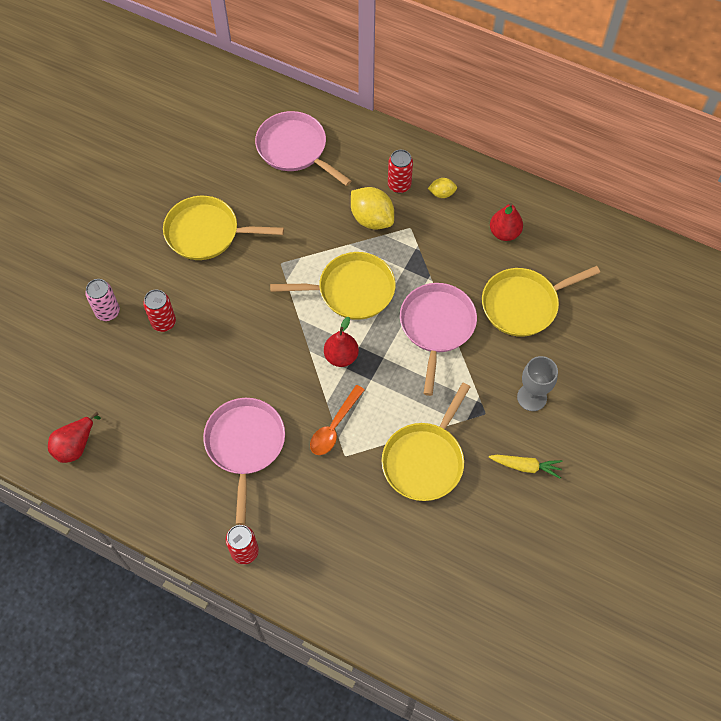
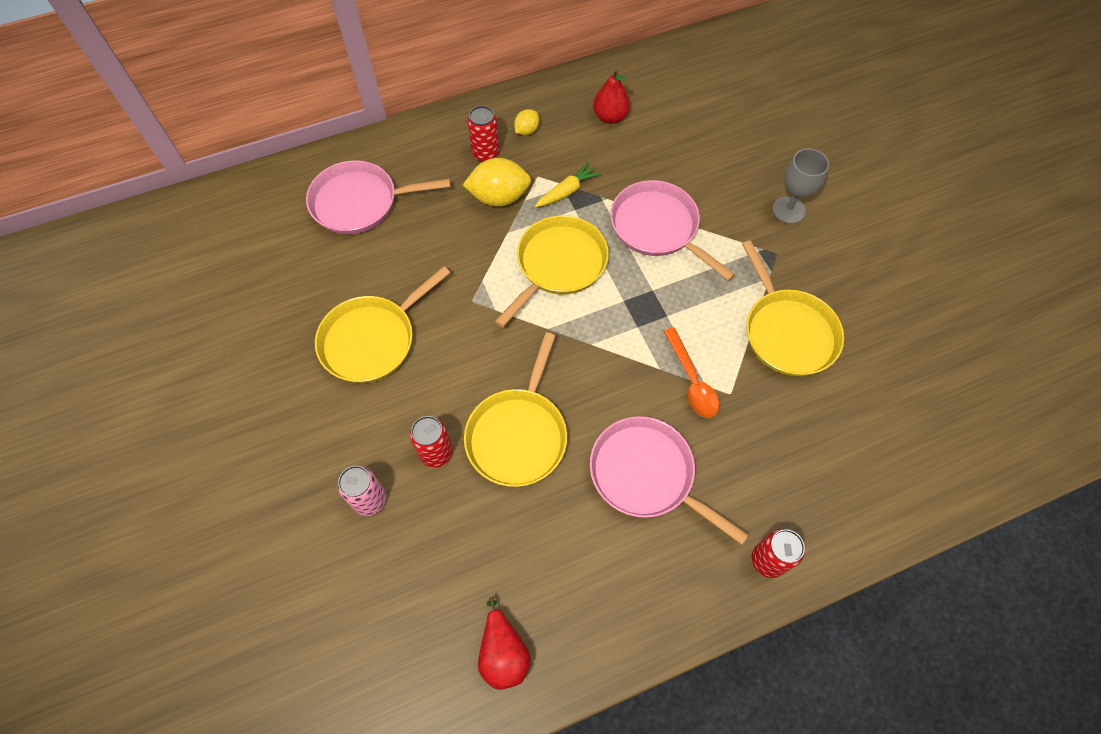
camera: 50 degrees left, 0 degrees up
(341, 356) = (621, 322): red pear -> none
(523, 304) = (692, 153): yellow pan -> yellow pan (518, 435)
(526, 466) = (853, 261): yellow carrot -> yellow carrot (567, 191)

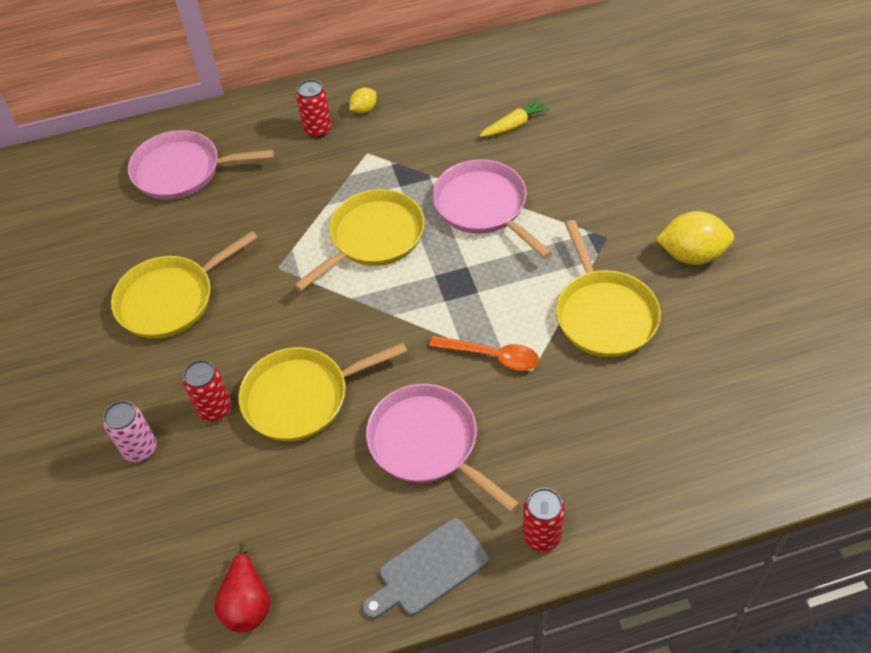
camera: 10 degrees right, 10 degrees down
(499, 197) = (324, 171): yellow lemon -> yellow lemon (691, 255)
(518, 435) = (301, 397): yellow pan -> yellow pan turned 45 degrees clockwise
(567, 191) = (395, 168): yellow carrot -> yellow carrot (514, 125)
(610, 117) = (453, 99): red pear -> none
(669, 604) = (428, 570): none -> grey cutting board
(692, 381) = (492, 356): orange spoon -> orange spoon turned 60 degrees counterclockwise
(788, 210) = (627, 195): grey goblet -> none

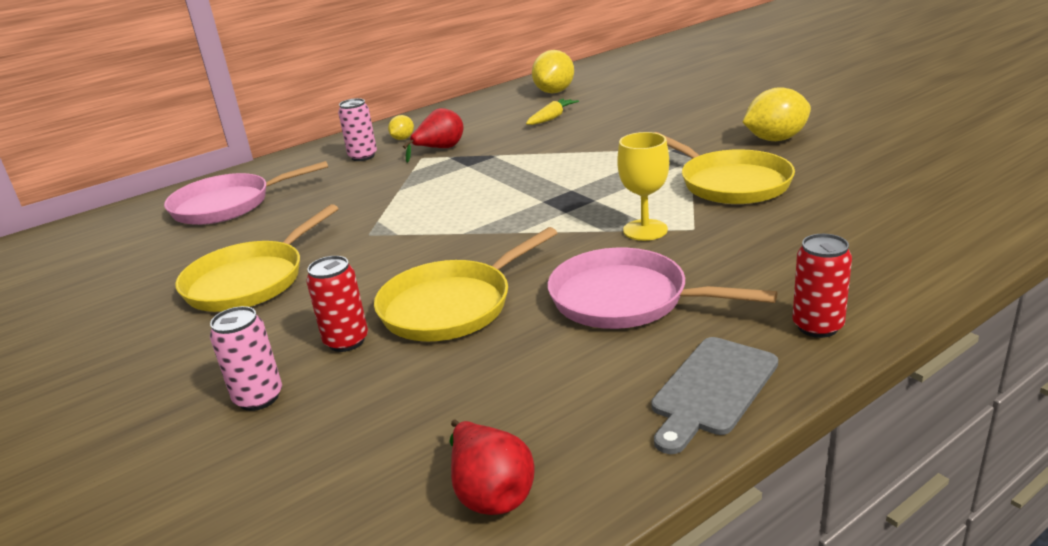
camera: 20 degrees left, 25 degrees down
(318, 130) = (363, 156): red can -> pink can
(373, 237) = (461, 196): yellow pan -> none
(388, 144) = (440, 149): none -> red pear
(483, 206) = (559, 158): pink pan -> none
(492, 356) = (645, 230): orange spoon -> yellow goblet
(543, 69) = (554, 92): none -> yellow lemon

